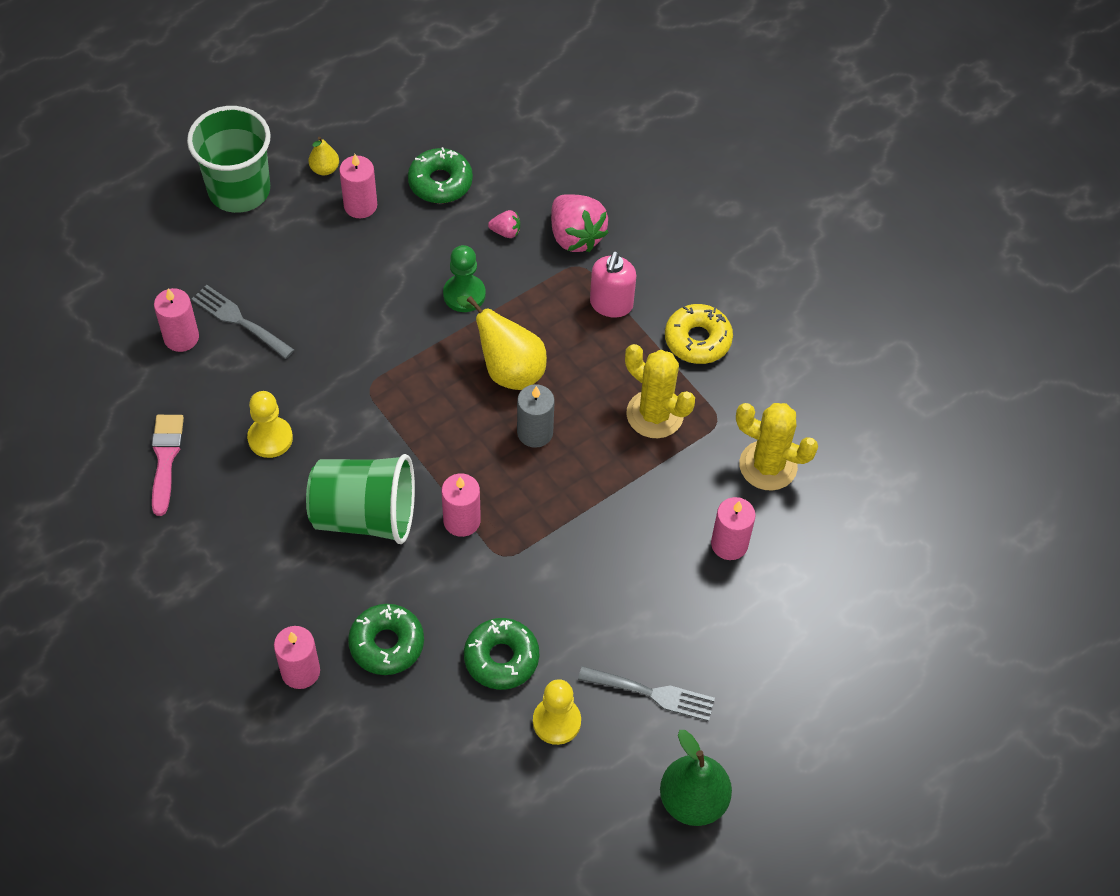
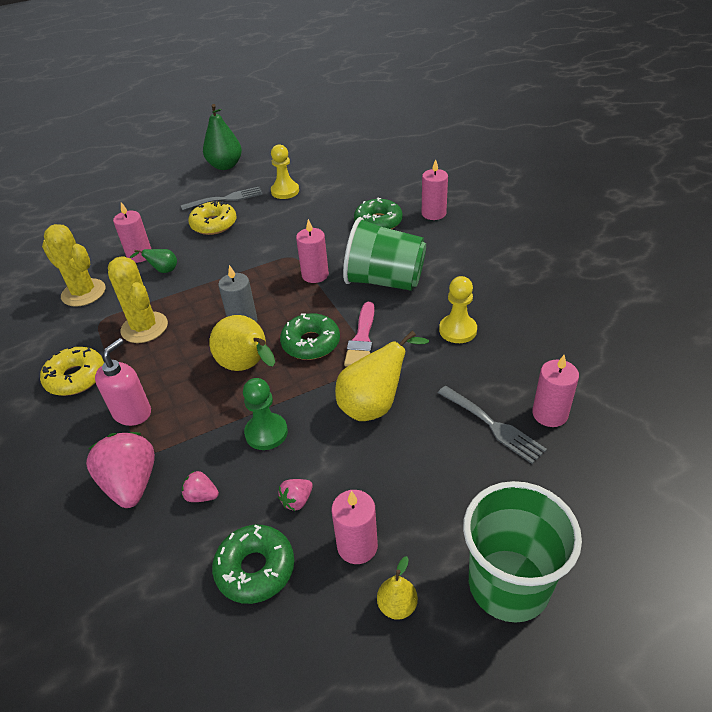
camera: 165 degrees left, 15 degrees down
(165, 458) = (544, 322): pink brush -> pink brush (362, 339)
(359, 333) = (374, 405): none -> yellow pear
(418, 235) = (297, 501): none -> pink strawberry
(501, 658) = (308, 214): green donut -> green donut (311, 343)
(646, 623) = (214, 224): none -> yellow donut
(652, 693) = (226, 199): grey fork -> grey fork turned 135 degrees clockwise
(679, 514) = (163, 271): none -> green pear

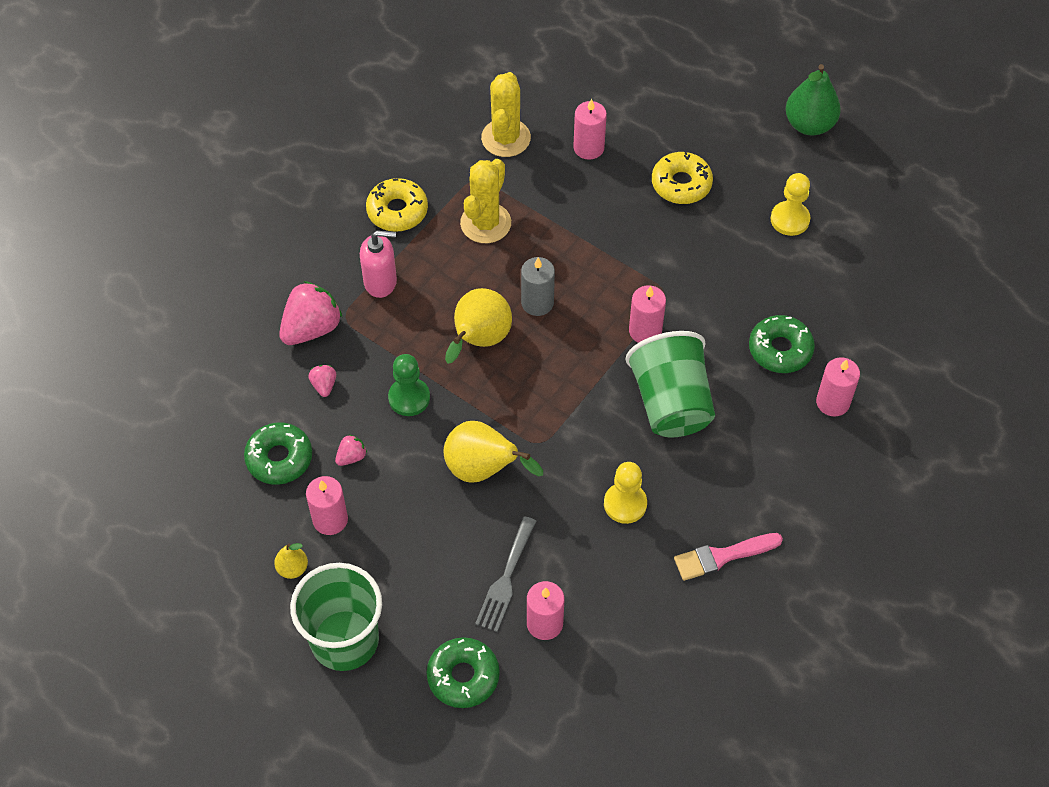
camera: 60 degrees right, 15 degrees up
(163, 271) = (576, 185): green pear -> none
(226, 199) = (738, 167): grey fork -> none
(297, 501) = (351, 457): pink strawberry -> pink strawberry turned 120 degrees clockwise
(311, 343) = (537, 378): green donut -> green donut (463, 676)
(362, 339) = (566, 421): pink brush -> pink brush (722, 556)

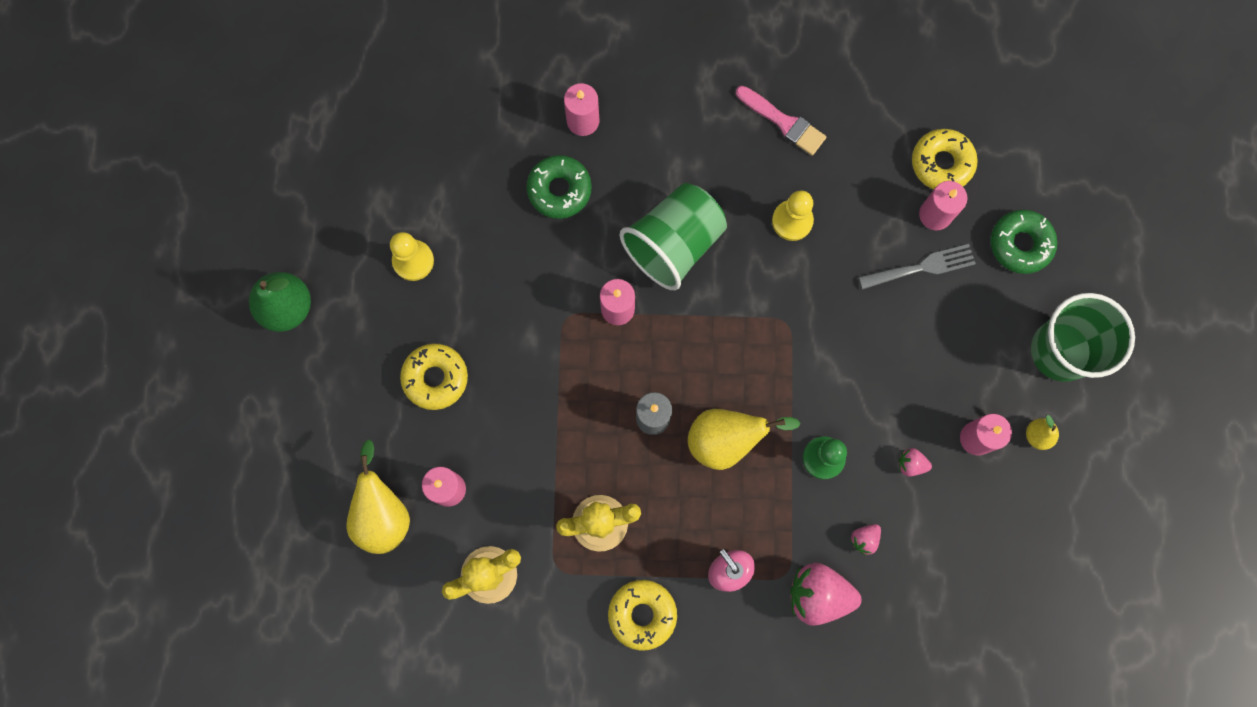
camera: 125 degrees left, 20 degrees up
(279, 458) = (956, 522): green donut -> none
(483, 470) = (844, 350): yellow pear -> yellow pear (383, 513)
(588, 663) = (942, 163): none -> yellow donut

